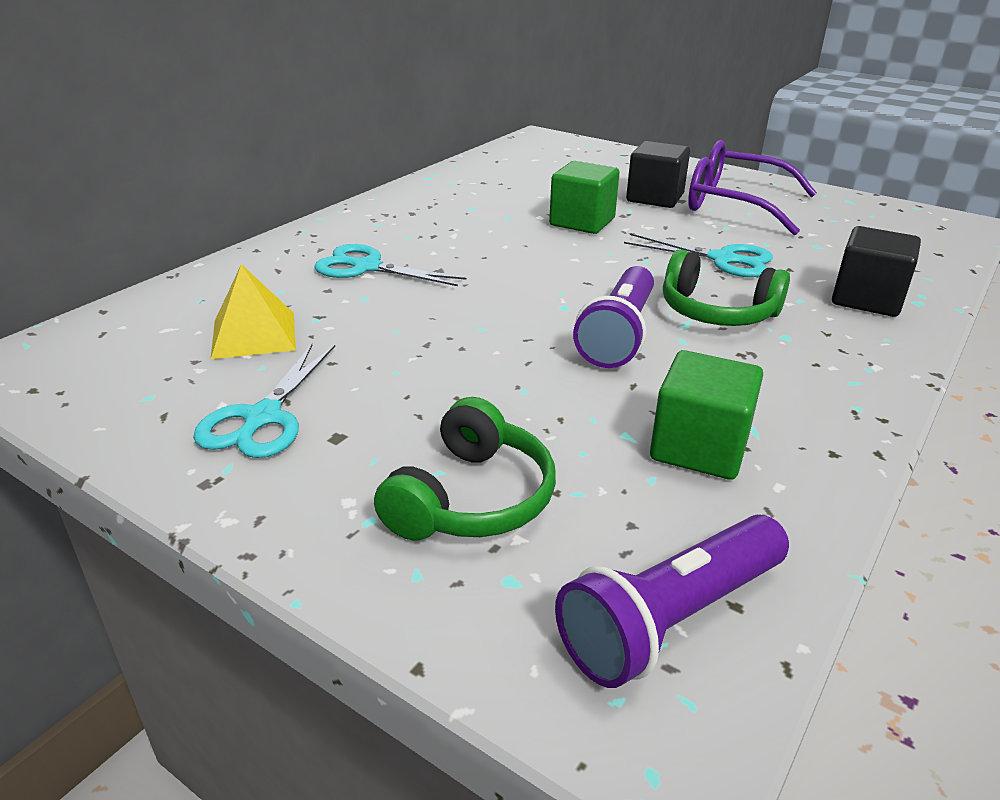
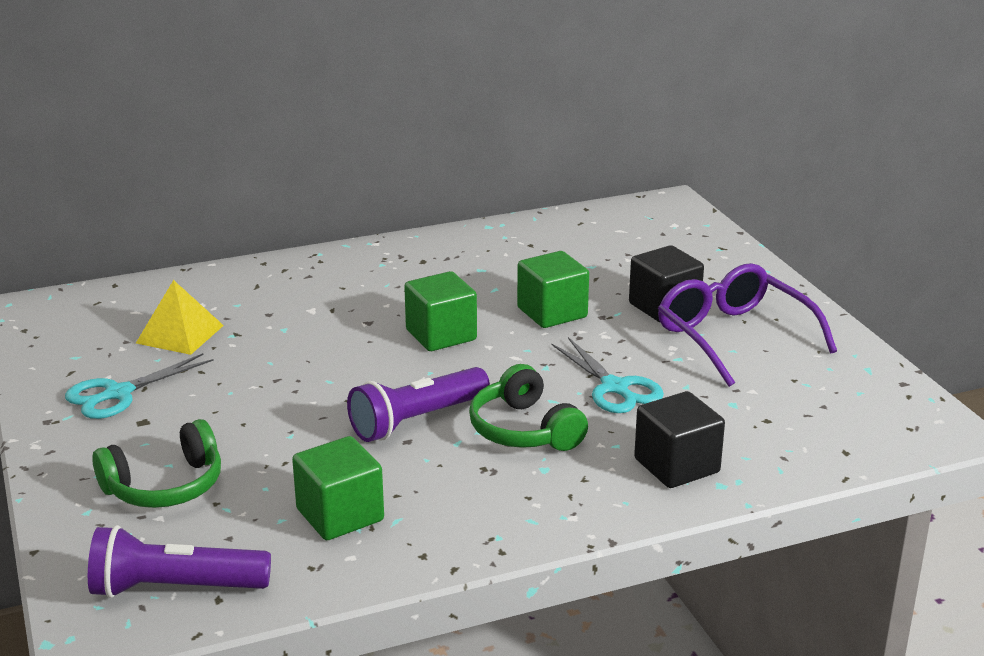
camera: 35 degrees right, 5 degrees down
(367, 267) = (319, 303): turquoise scissors -> none
(521, 261) = (441, 335): none -> green cube

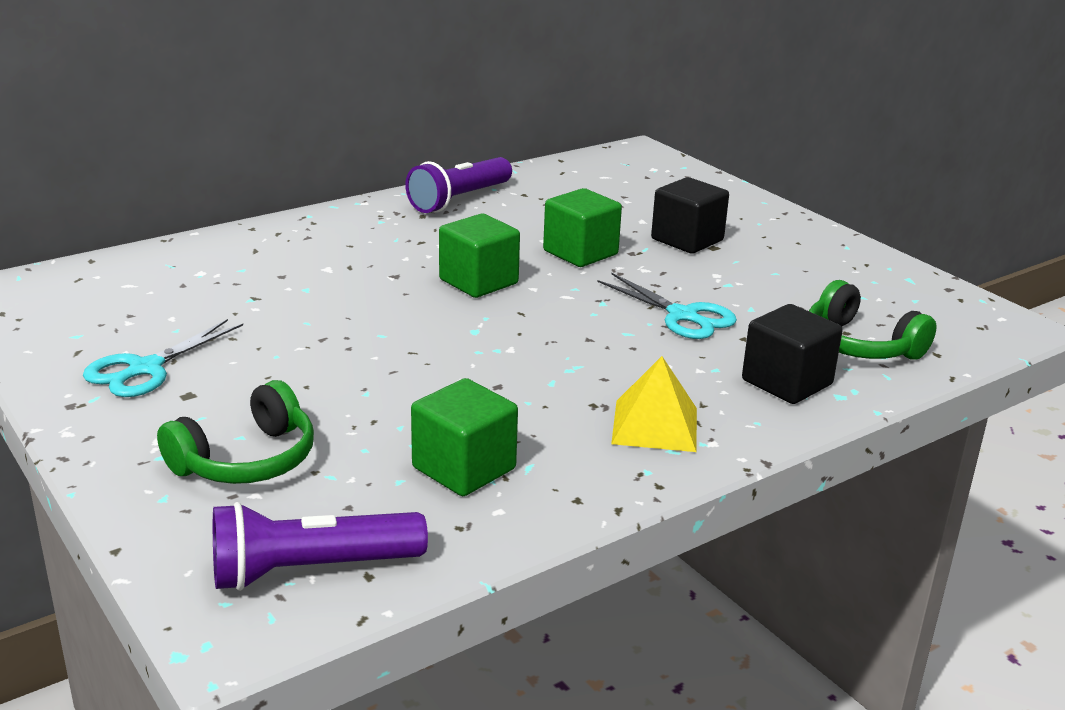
camera: 15 degrees left, 0 degrees up
(179, 334) = (190, 303): yellow pyramid -> yellow pyramid (655, 425)
(416, 420) = (497, 365): purple flashlight -> purple flashlight (459, 200)
(524, 430) = (615, 364): green headphones -> green headphones (860, 345)
(733, 336) = (768, 261): purple glasses -> none

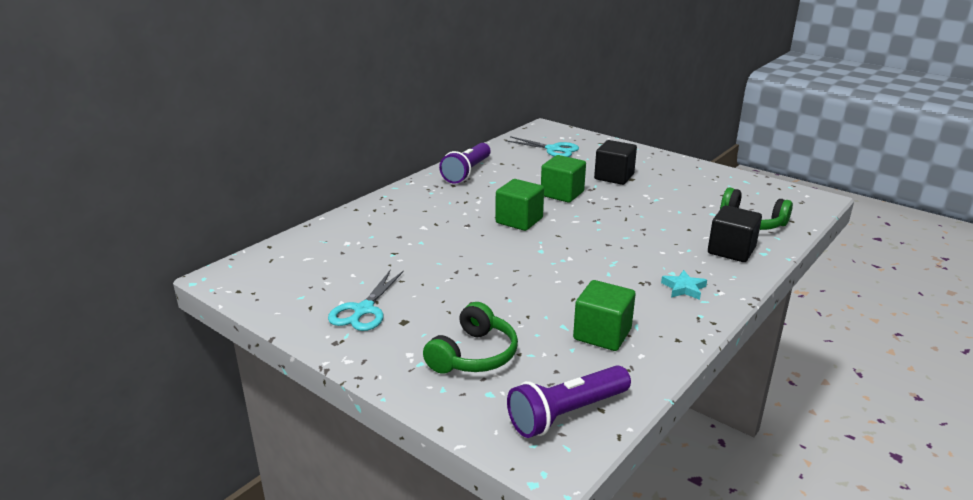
camera: 15 degrees left, 0 degrees up
(655, 425) = (684, 288): yellow pyramid -> turquoise star
(682, 316) = (647, 222): turquoise scissors -> turquoise scissors (553, 149)

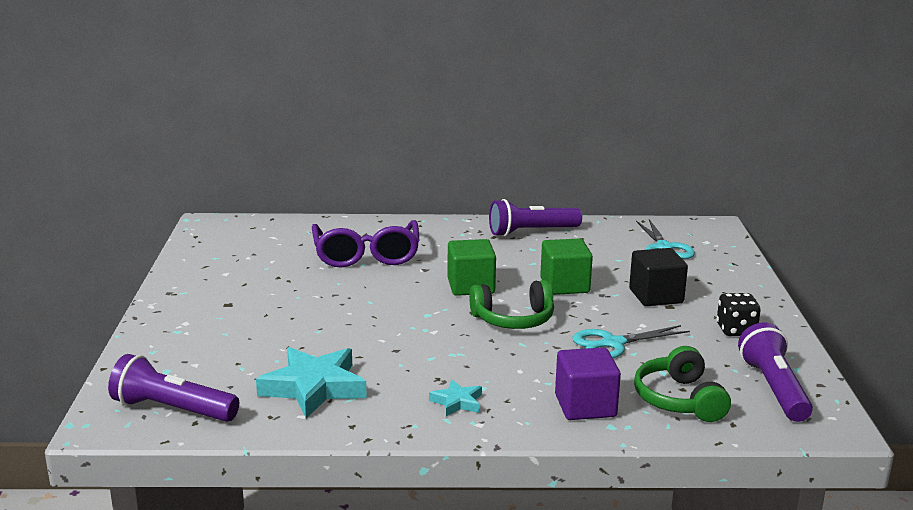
camera: 50 degrees right, 5 degrees down
(364, 310) = (225, 284): turquoise scissors -> turquoise scissors (613, 343)
(408, 235) = (366, 255): none -> purple glasses
(474, 355) = (212, 346): green headphones -> green headphones (513, 319)
(602, 334) = (314, 387): green cube -> turquoise star
(684, 176) = (736, 330): none -> black dice
(731, 250) = (585, 406): black cube -> purple cube
(762, 195) = (774, 388): none -> purple flashlight

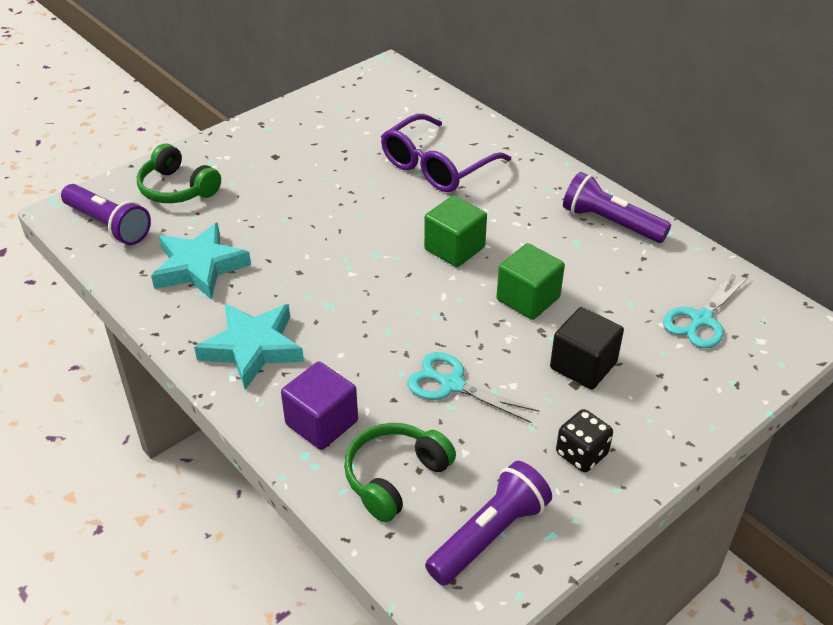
camera: 50 degrees right, 20 degrees up
(172, 409) = (108, 225): purple flashlight -> purple flashlight turned 150 degrees clockwise
(457, 402) = (252, 348): turquoise star -> turquoise star, size x2.02
(513, 319) = (424, 304): green headphones -> green headphones (177, 189)

